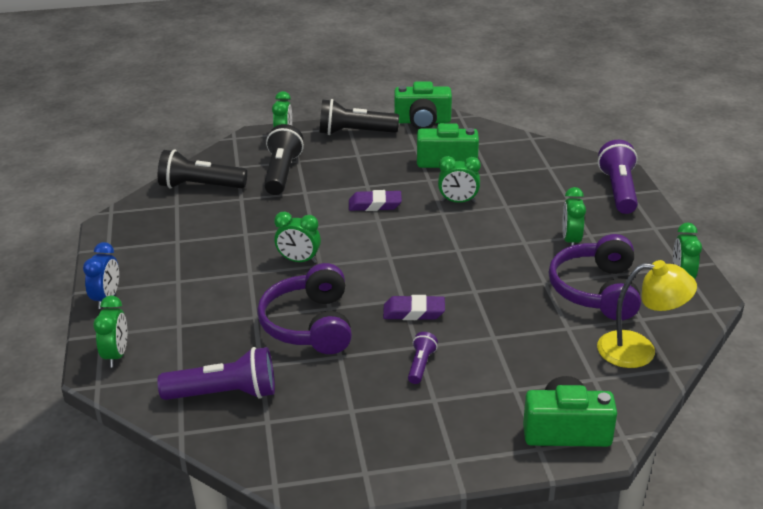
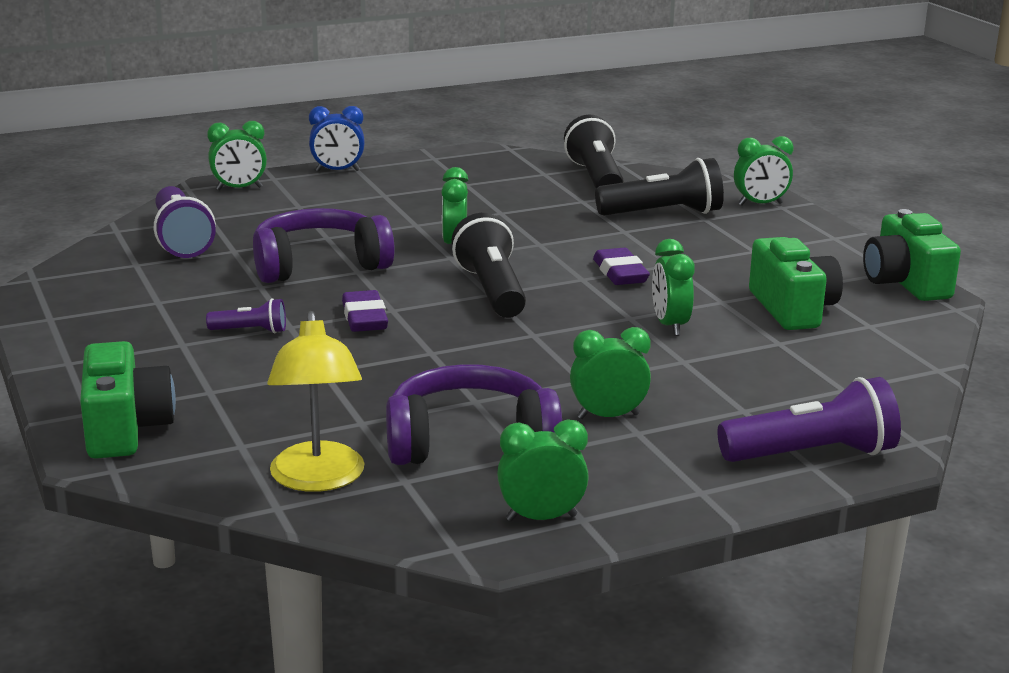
camera: 75 degrees right, 10 degrees down
(355, 132) = (820, 242): black flashlight -> black flashlight (492, 291)

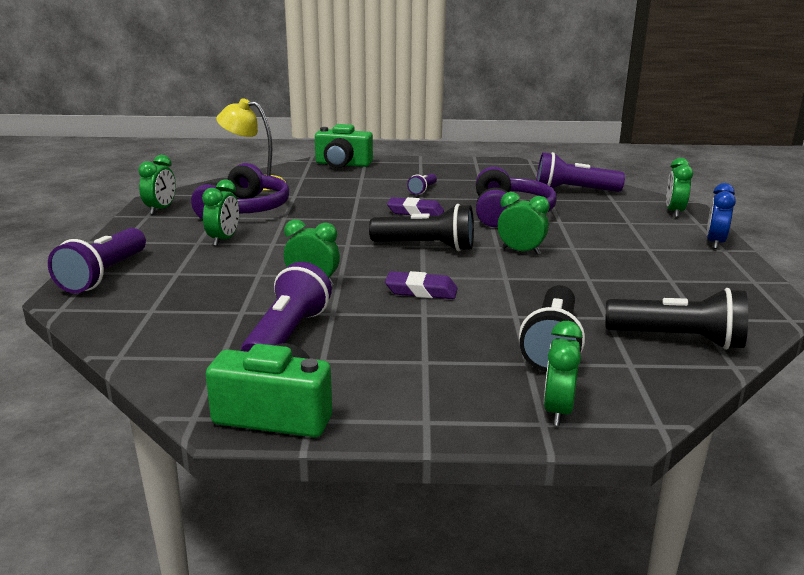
camera: 115 degrees right, 0 degrees up
(792, 309) = (287, 336): green camera -> purple flashlight

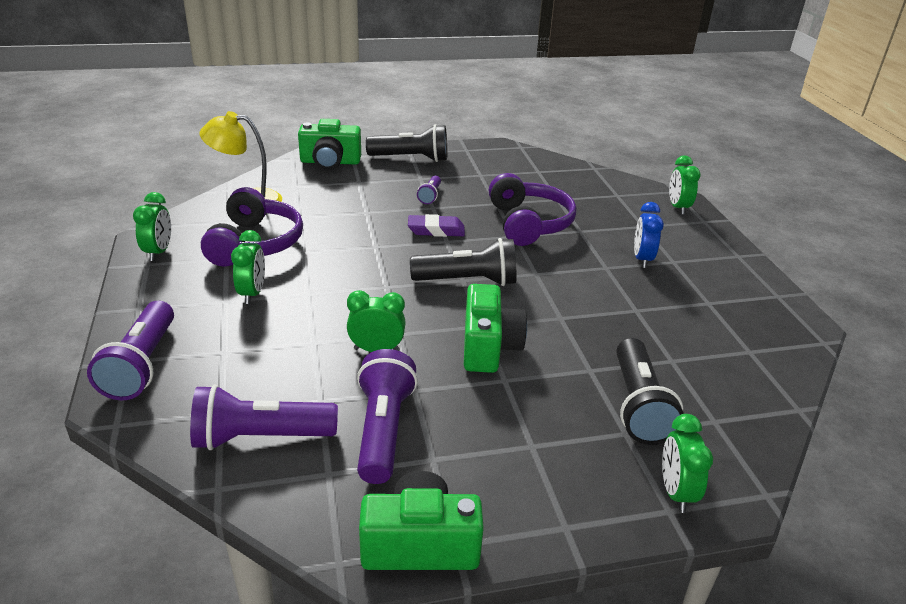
camera: 15 degrees left, 10 degrees up
(421, 291) = (488, 347): purple eraser -> green camera
(520, 251) = (560, 278): green clock -> none
(573, 191) = (576, 184): purple flashlight -> purple flashlight (260, 437)
(678, 339) = (742, 382): black flashlight -> black flashlight (411, 158)
(714, 243) = (727, 247): blue clock -> blue clock (642, 259)

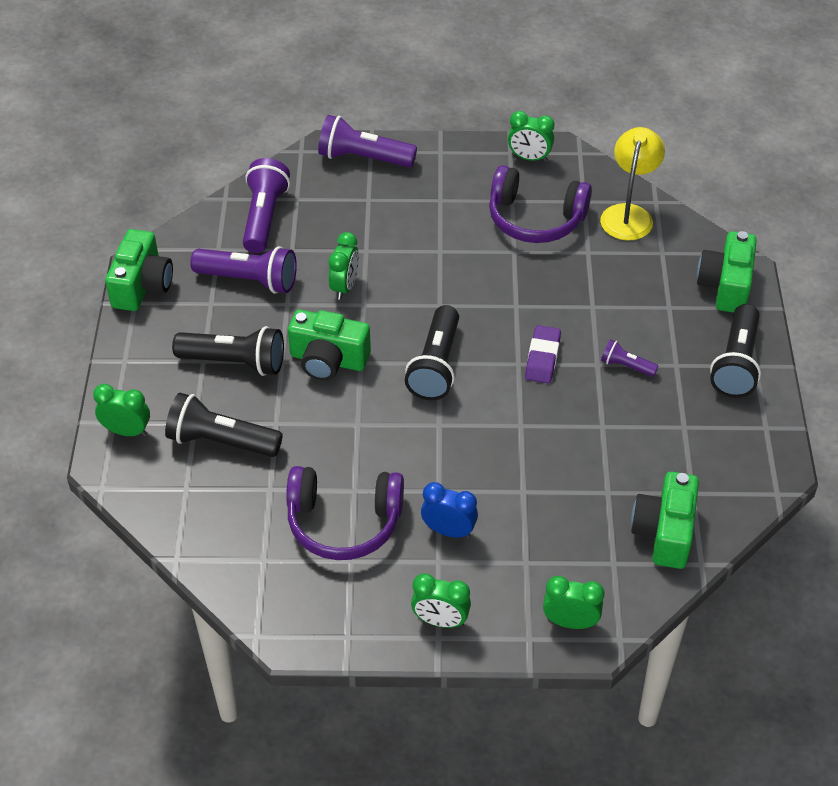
camera: 105 degrees right, 15 degrees up
(252, 293) = (447, 216): green clock -> green clock (440, 621)
(523, 417) = (234, 362): none -> black flashlight
(528, 223) = (547, 445): purple headphones -> purple headphones (344, 522)
(578, 179) = (664, 532): none -> green camera

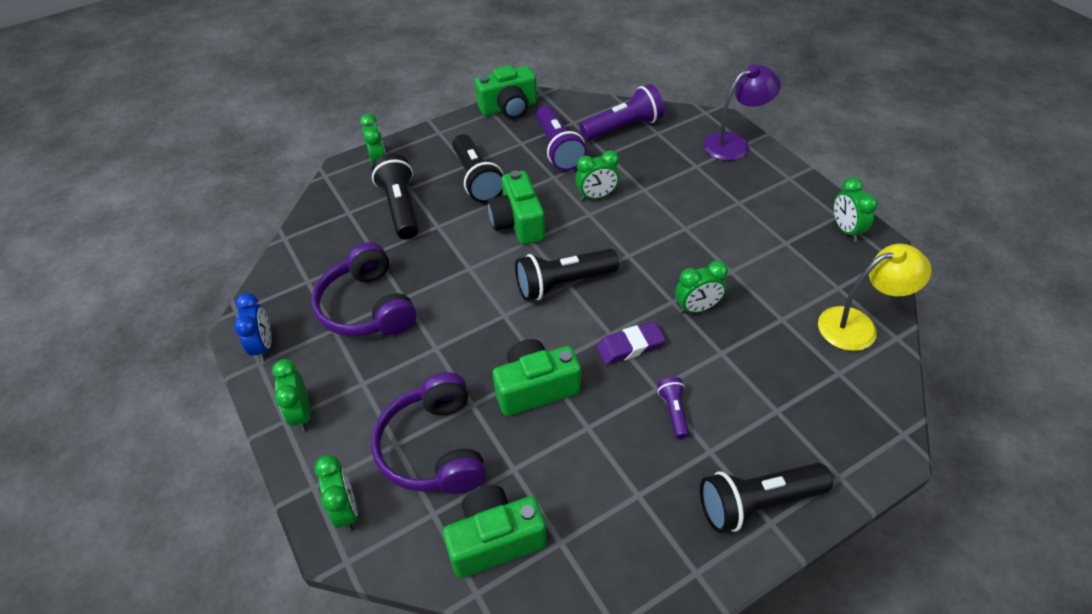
camera: 60 degrees right, 0 degrees up
(363, 158) = (734, 143): purple flashlight -> purple lamp
(448, 531) = (397, 374): blue clock -> blue clock (263, 346)
(535, 219) = (781, 266): purple headphones -> purple headphones (434, 448)
(536, 295) = (697, 308): none -> green clock
(725, 286) = (851, 445): green camera -> green camera (535, 388)

